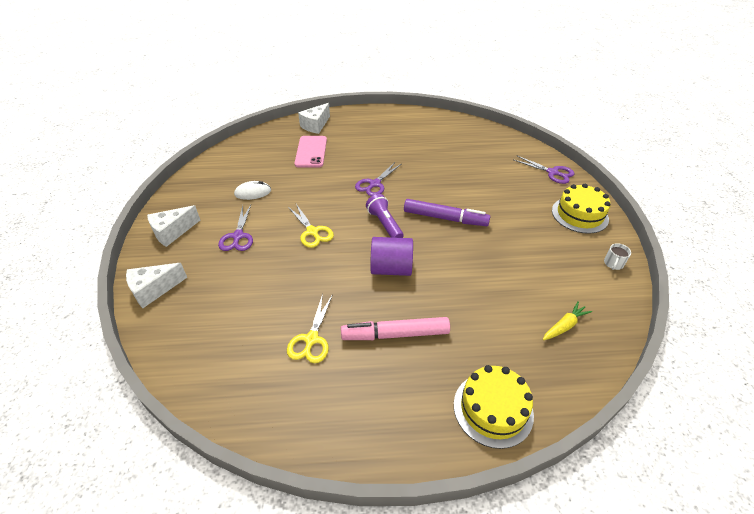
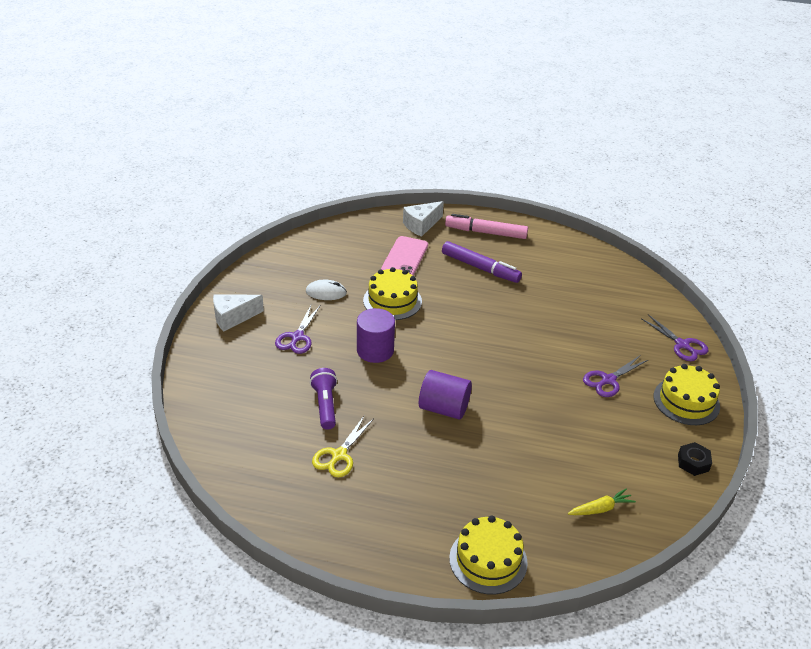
camera: 15 degrees right, 5 degrees down
(154, 290) = (203, 372): white cheese -> none
(312, 232) = (375, 350): yellow scissors -> purple cylinder
(313, 187) = (392, 301): none -> yellow cake
(374, 184) = (463, 312): purple scissors -> purple scissors (608, 380)
(384, 224) = (456, 360): purple flashlight -> purple flashlight (325, 405)
(395, 334) = (422, 472): pink marker -> pink marker (486, 232)
(445, 218) = (526, 369): purple marker -> purple marker (480, 268)
(613, 264) = (693, 462): white mug -> black nut

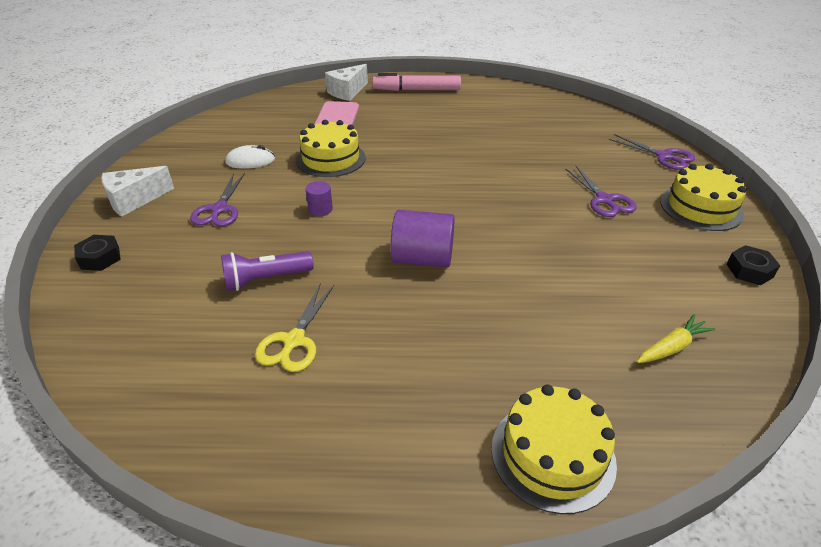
camera: 10 degrees left, 0 degrees up
(209, 366) = (100, 258): none -> black nut
(325, 405) = (265, 279): purple flashlight -> purple flashlight turned 90 degrees counterclockwise
(375, 350) = (320, 209): purple cylinder -> purple cylinder, size x0.52
(480, 268) = (421, 118): purple marker -> none
(608, 380) = (604, 200): purple scissors -> purple scissors turned 60 degrees counterclockwise

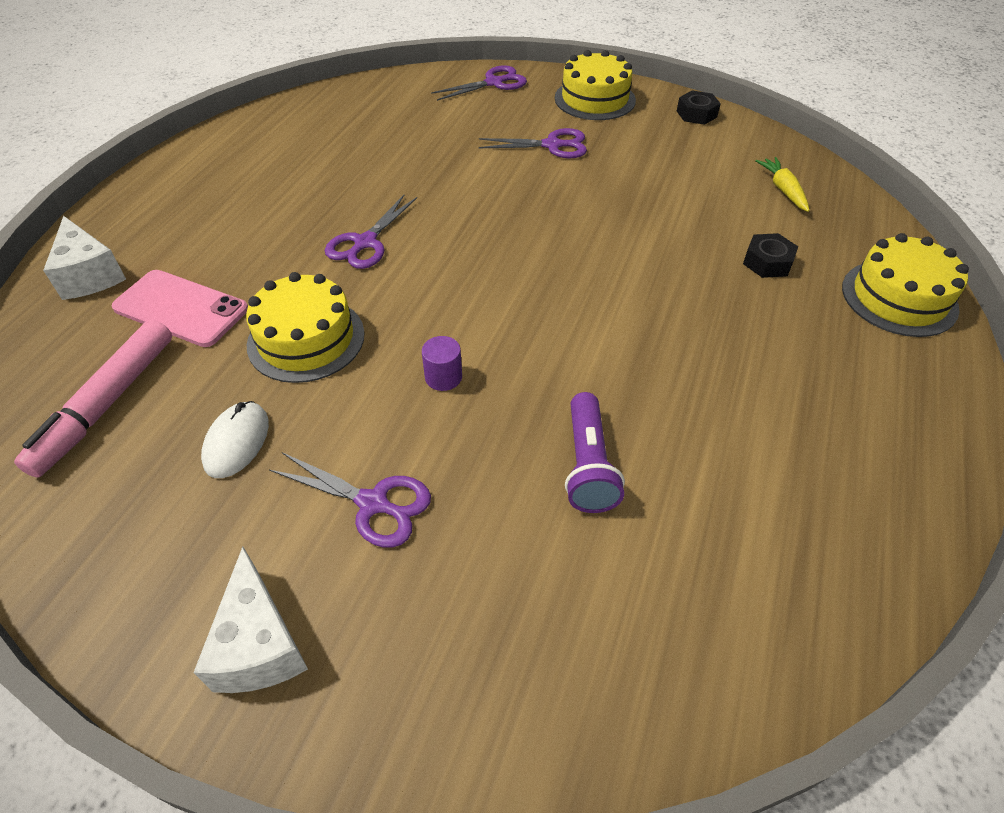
camera: 70 degrees left, 10 degrees up
(100, 258) = (437, 706): black nut -> black nut (767, 262)
(294, 341) = (720, 453): yellow scissors -> none
(417, 90) = (164, 201): pink marker -> pink marker (107, 404)
(422, 259) = (601, 305): purple cylinder -> none
(425, 154) = (365, 243): none -> purple scissors

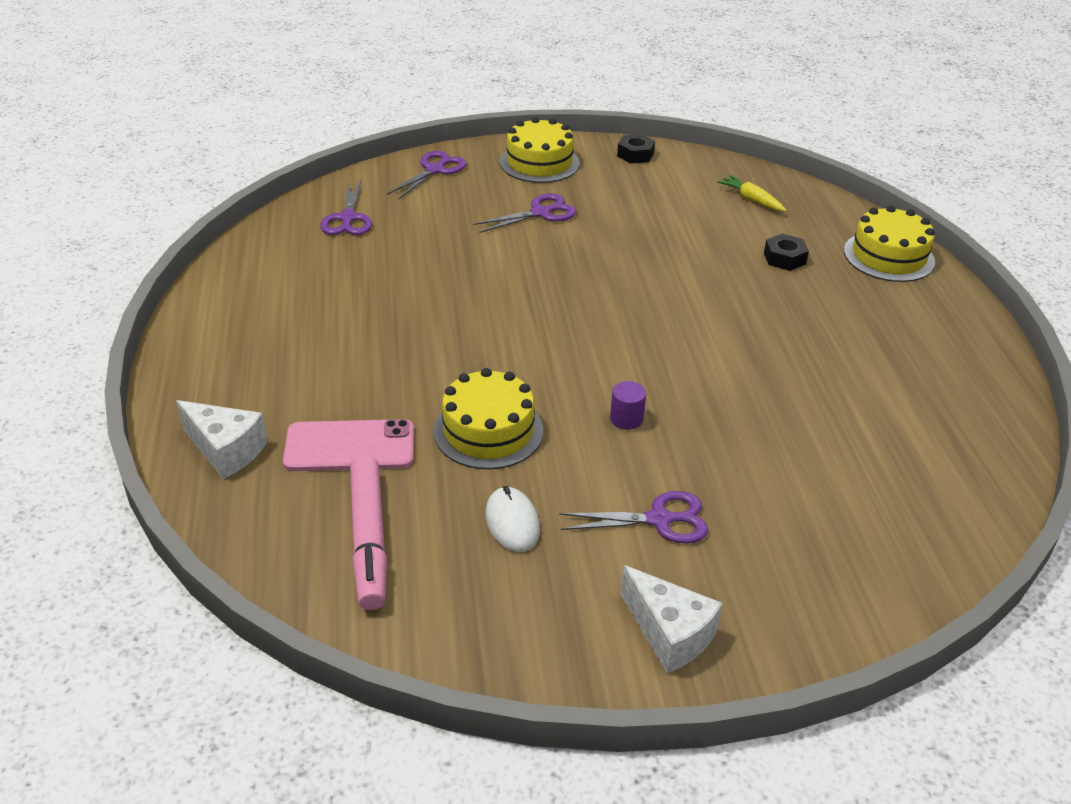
camera: 30 degrees left, 10 degrees down
(365, 243) = (459, 341): purple scissors -> purple scissors (348, 218)
(588, 465) = (782, 438): purple flashlight -> none

